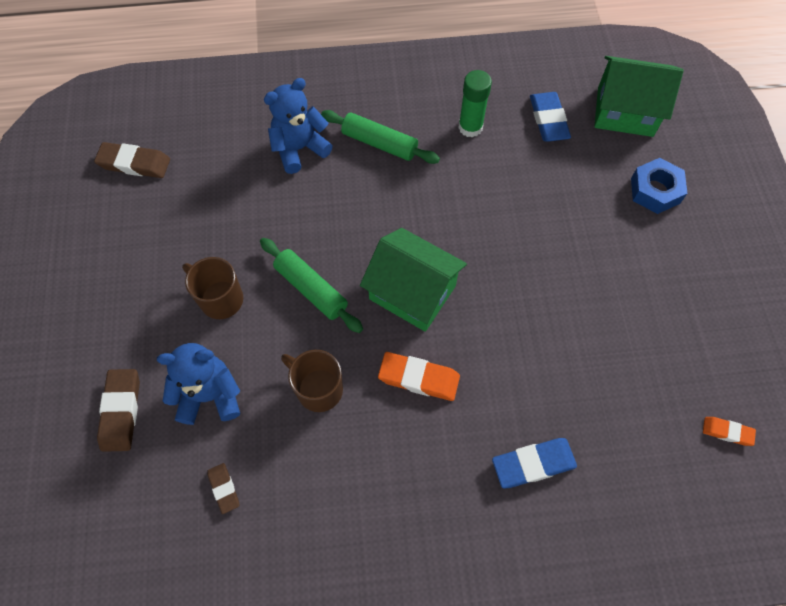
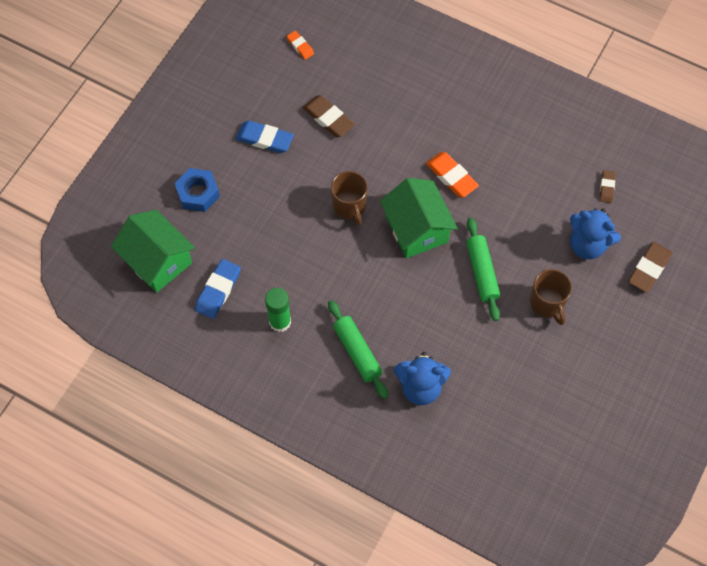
camera: 145 degrees left, 0 degrees up
(134, 163) = (556, 456): brown eraser -> brown eraser (328, 118)
(318, 389) = (517, 207): brown mug -> brown mug (349, 206)
(533, 464) = (421, 95): blue eraser -> blue eraser (264, 139)

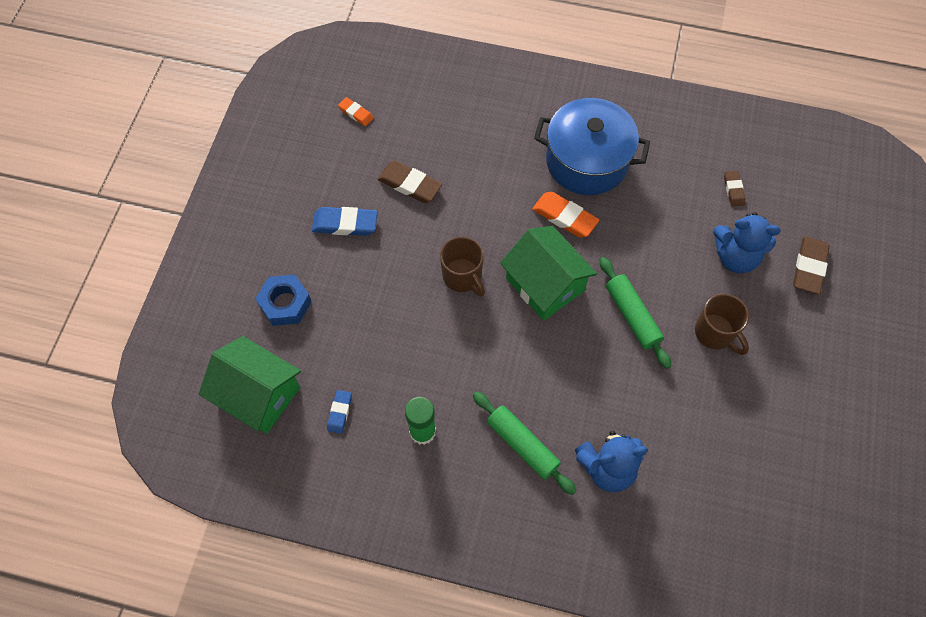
camera: 15 degrees left, 0 degrees up
(218, 290) = (339, 412): blue eraser -> blue eraser, size x0.59
(486, 133) = (587, 161): none -> blue pot

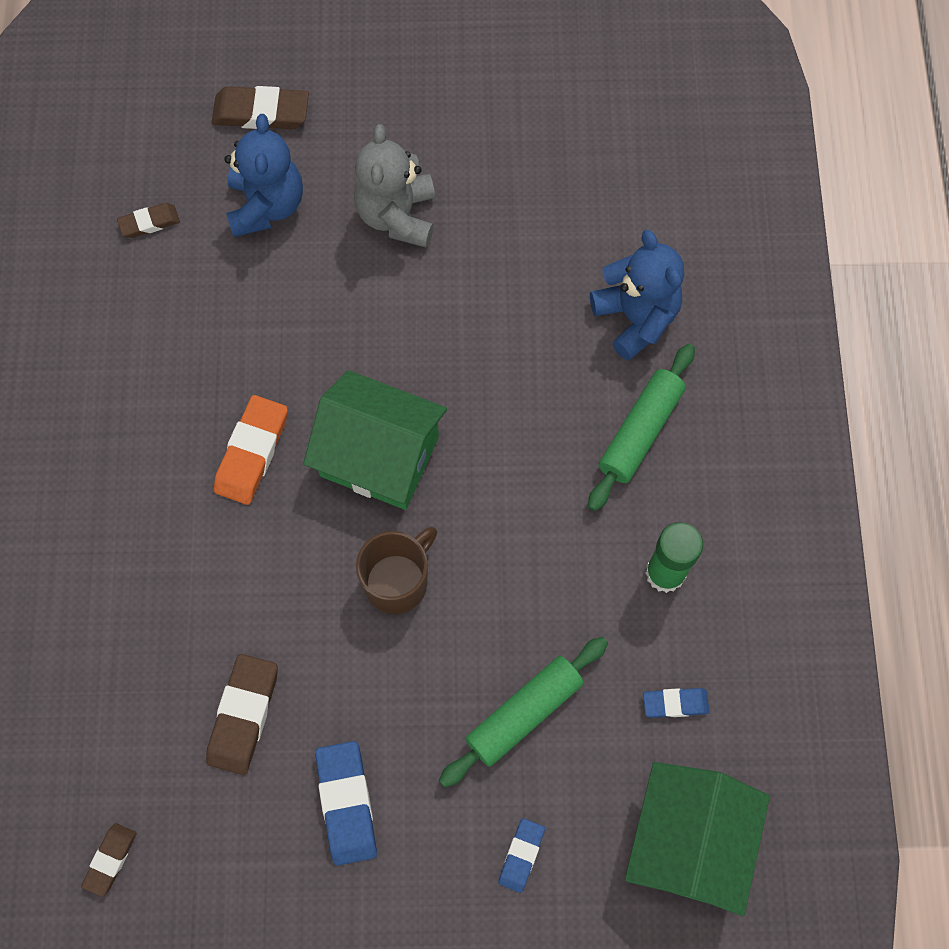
camera: 105 degrees left, 5 degrees up
(285, 303) = (521, 855): blue nut -> blue eraser
(356, 113) = (110, 859): orange eraser -> brown eraser
(545, 284) = (379, 456): green house -> green house turned 75 degrees clockwise
(587, 161) = (138, 440): blue pot -> none
(632, 316) = (399, 326): green rolling pin -> green rolling pin (524, 713)
(715, 333) = (397, 216): brown mug -> grey teddy bear

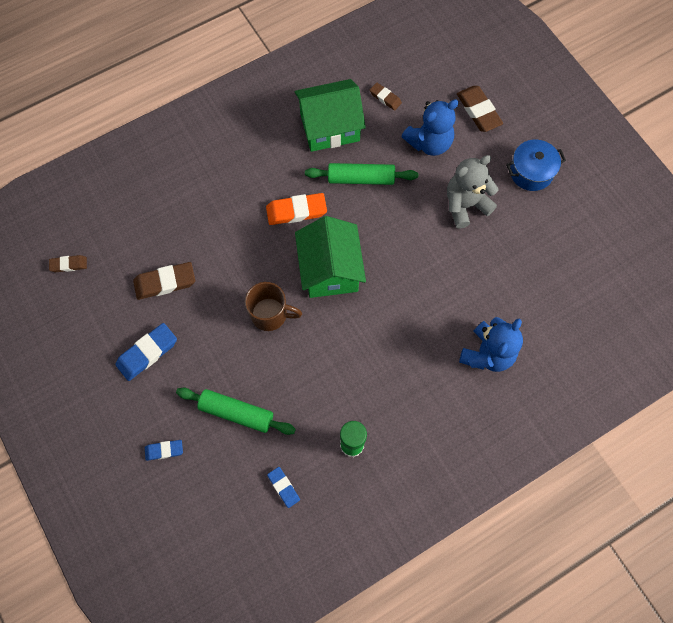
camera: 60 degrees right, 0 degrees up
(403, 104) = (531, 172): none -> blue pot
(640, 432) = (423, 390): green rolling pin -> green rolling pin (361, 178)
(688, 842) = (214, 532): green house -> green house (330, 127)

